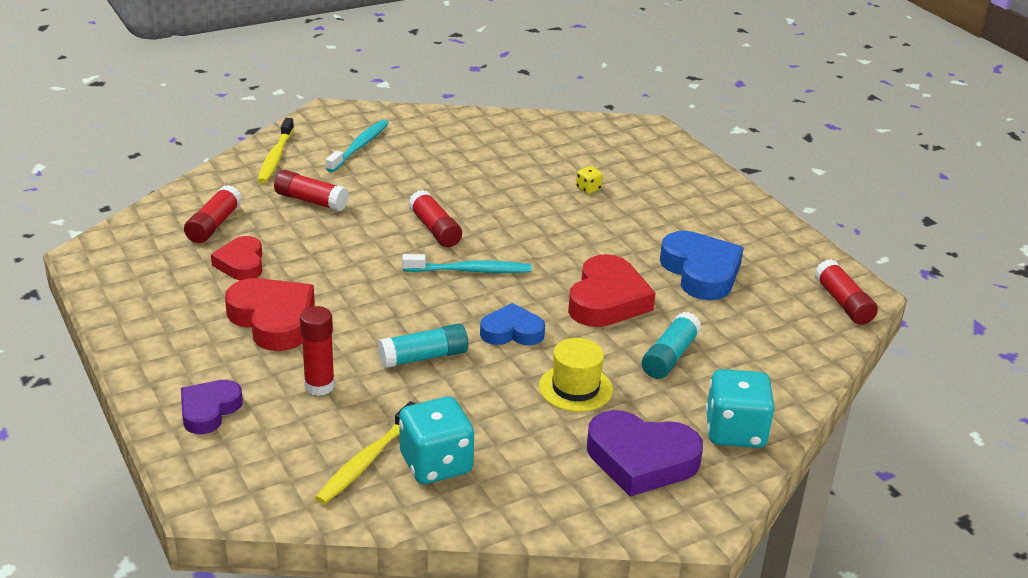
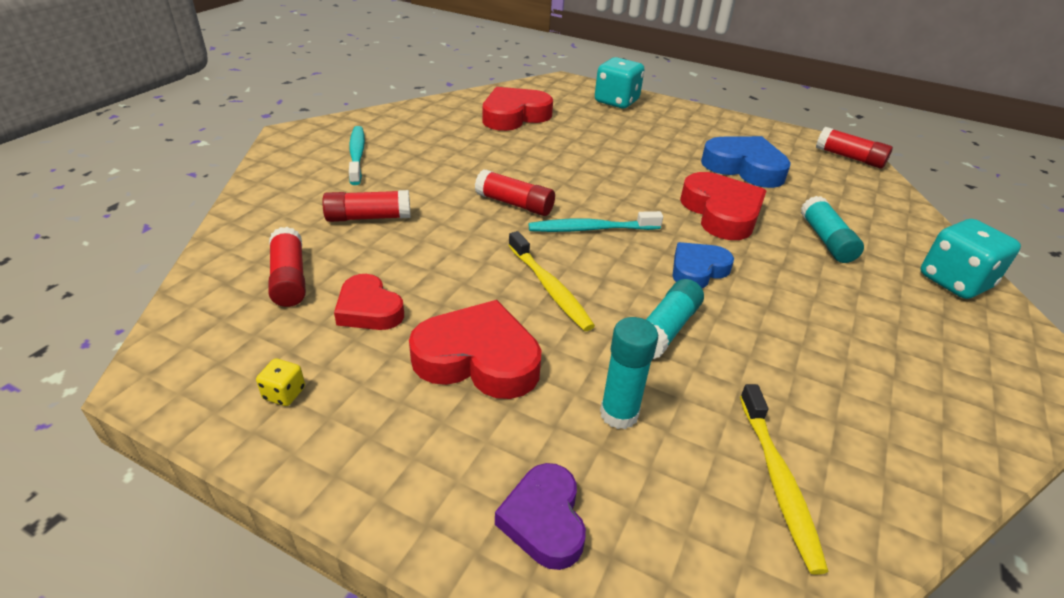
camera: 35 degrees left, 5 degrees up
(275, 157) = (283, 188): yellow toothbrush -> yellow toothbrush (549, 288)
(319, 386) = (619, 414): red glue stick -> turquoise glue stick
(436, 464) = (834, 443): turquoise dice -> turquoise dice (616, 101)
(470, 270) = (591, 229): turquoise toothbrush -> turquoise toothbrush turned 150 degrees counterclockwise
(543, 151) = (514, 116): none -> red heart
(575, 388) = (813, 299): yellow hat -> none
(588, 189) = (585, 133): yellow dice -> yellow dice (284, 393)
(641, 460) = (948, 341): purple heart -> none

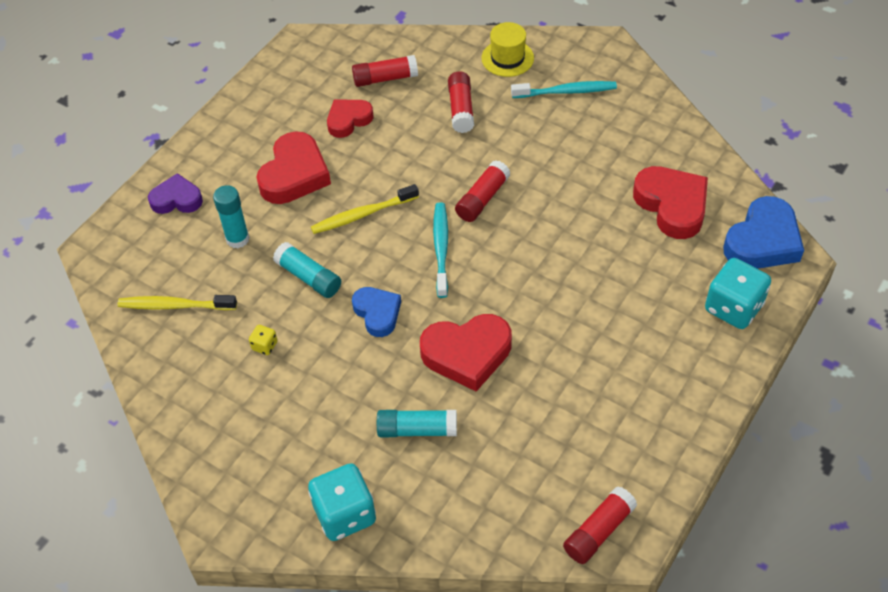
camera: 100 degrees right, 15 degrees up
(284, 393) = (280, 93): yellow dice -> yellow dice (264, 346)
(287, 187) = (507, 58): none -> yellow hat
(744, 168) = (563, 402): blue heart -> blue heart (763, 241)

